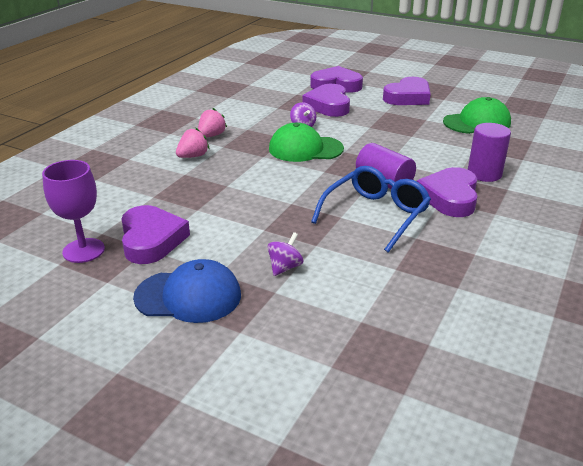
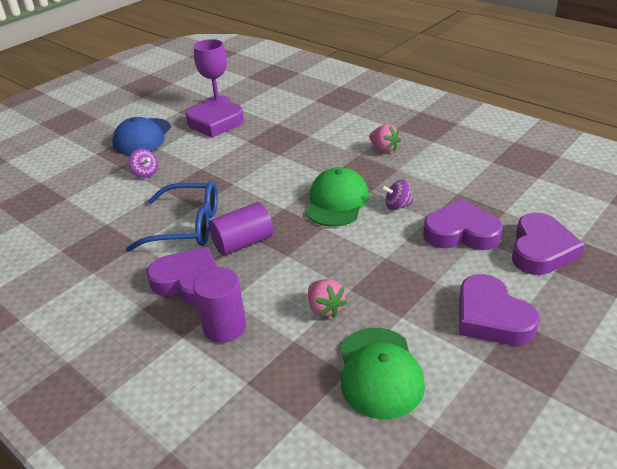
camera: 105 degrees right, 5 degrees up
(193, 156) = (341, 139): pink strawberry -> pink strawberry (325, 308)
(375, 215) = (186, 226): blue glasses -> blue glasses turned 45 degrees counterclockwise

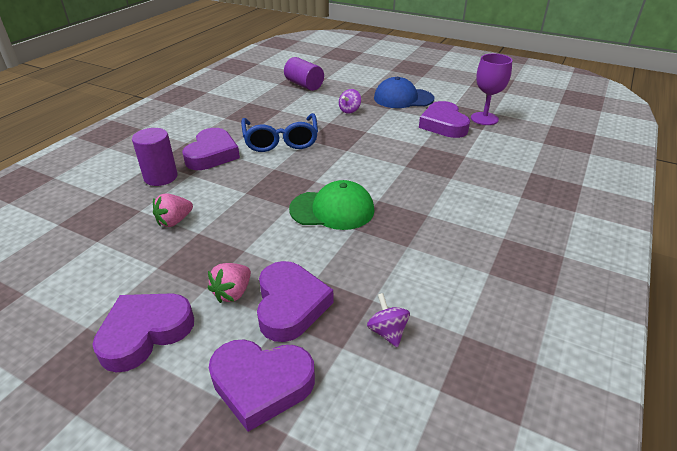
camera: 75 degrees right, 0 degrees up
(243, 243) = (261, 168): purple cylinder -> purple cylinder (304, 85)
(379, 372) = (91, 259): green cap -> none
(384, 149) = (449, 232): pink strawberry -> pink strawberry (233, 293)
(397, 205) = (334, 251): purple spinning top -> purple spinning top (387, 332)

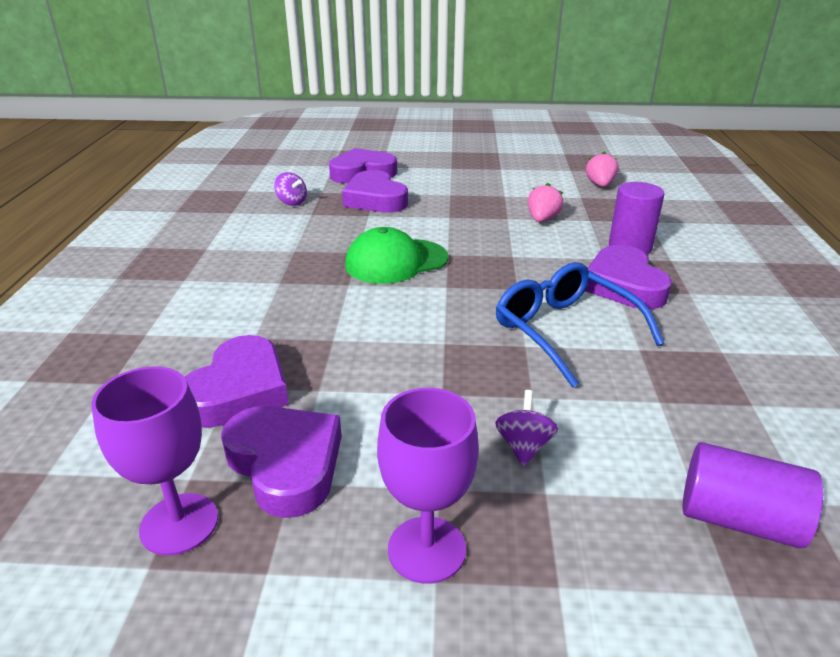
camera: 155 degrees right, 5 degrees down
(145, 333) = (459, 173): purple heart -> purple heart (239, 390)
(233, 293) = (426, 196): pink strawberry -> pink strawberry (600, 185)
(403, 98) = (426, 549): blue cap -> purple goblet

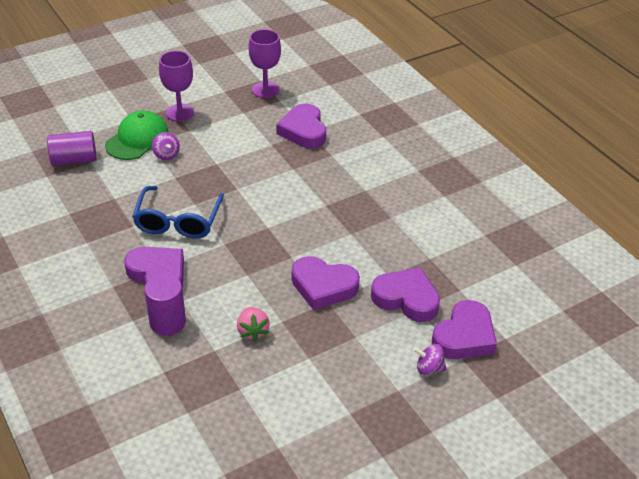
camera: 145 degrees right, 10 degrees up
(286, 464) = (251, 116): purple heart -> purple heart (323, 286)
(292, 202) = (461, 264): purple spinning top -> purple spinning top (429, 368)
(396, 261) = (317, 234): green cap -> green cap (137, 139)
(565, 331) = (178, 221): blue glasses -> blue glasses turned 75 degrees clockwise
(600, 185) = (232, 423): pink strawberry -> none

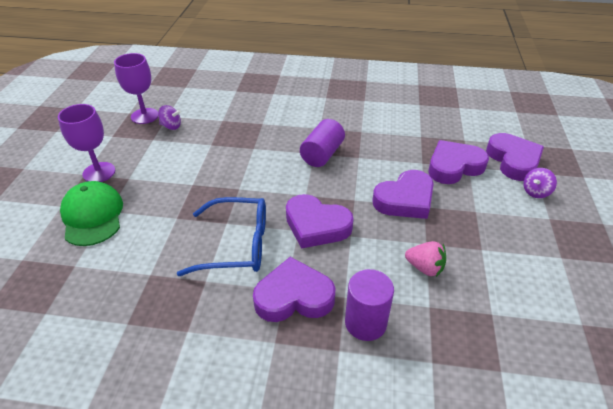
camera: 50 degrees left, 0 degrees up
(74, 160) = (54, 277): purple cylinder -> purple cylinder (322, 154)
(166, 155) = (140, 208): purple spinning top -> purple spinning top (171, 126)
(178, 221) = (236, 245): blue glasses -> blue glasses turned 45 degrees counterclockwise
(303, 131) = (218, 122): purple heart -> purple heart (316, 225)

